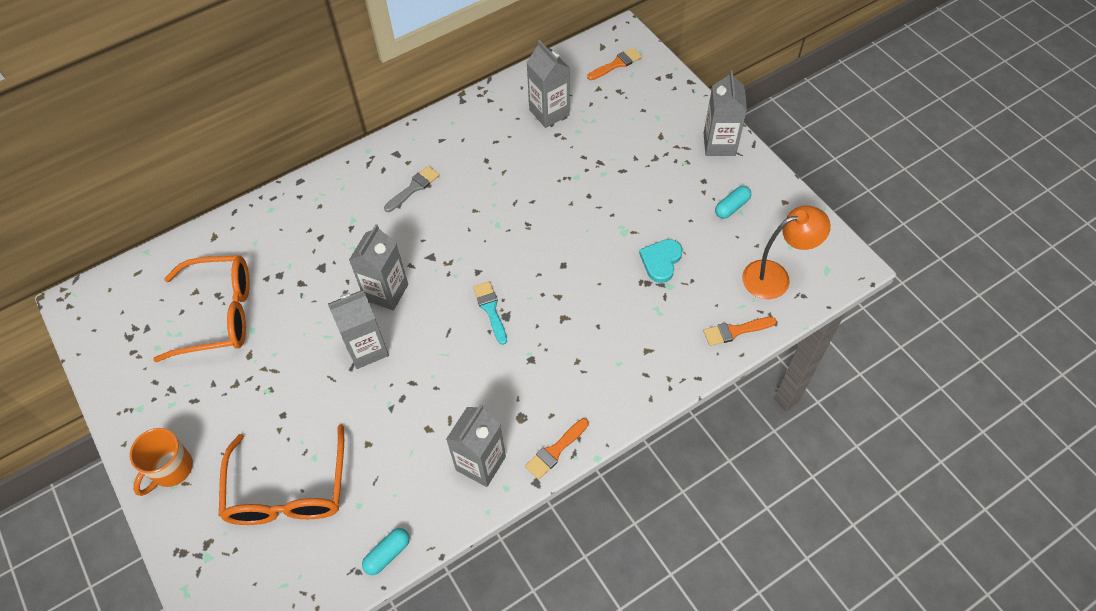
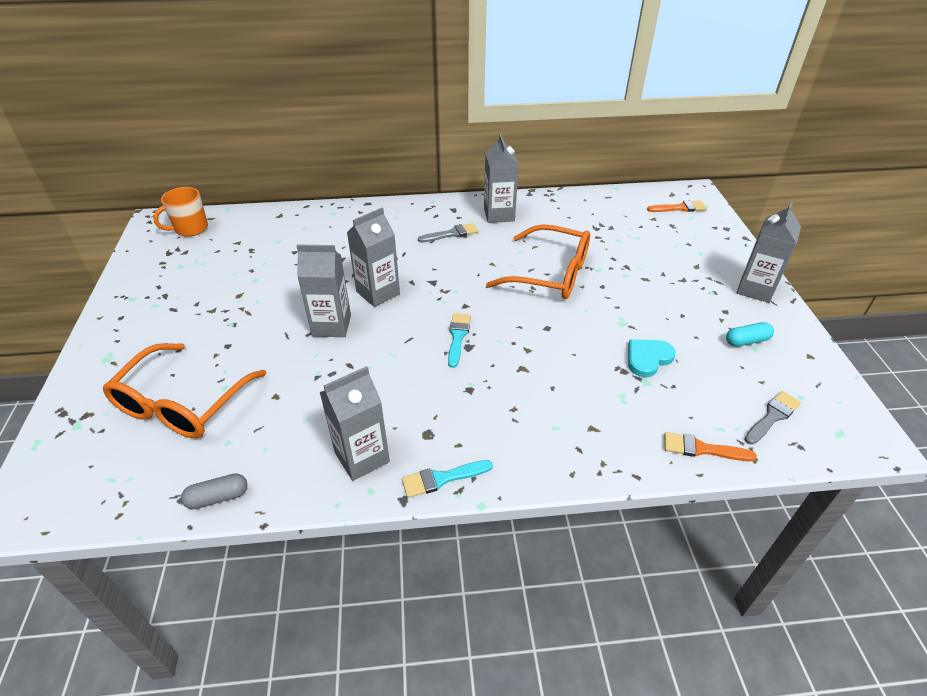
camera: 25 degrees right, 15 degrees down
(171, 469) = (113, 348): orange mug -> orange mug (190, 229)
(219, 314) = (241, 262): orange glasses -> orange glasses (551, 274)
(387, 554) = (218, 497): turquoise capsule -> grey capsule
(549, 112) = (599, 221): grey carton -> grey carton (499, 215)
(555, 451) = (442, 479): orange brush -> turquoise brush
(775, 276) = (772, 416): orange lamp -> grey brush

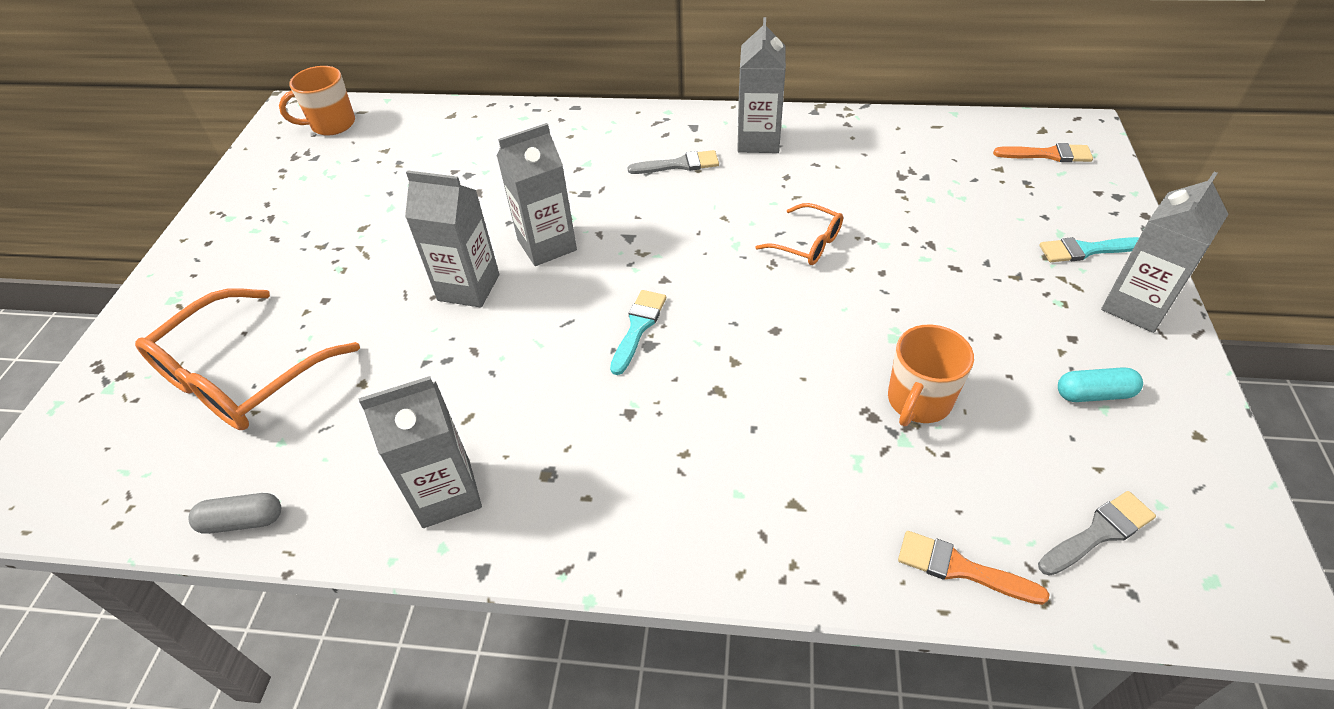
camera: 15 degrees right, 5 degrees up
(442, 479) = (546, 547): turquoise brush -> turquoise brush (1086, 250)
(551, 274) = (807, 243): orange glasses -> orange glasses, size x0.50
(648, 358) = (918, 401): turquoise heart -> orange mug

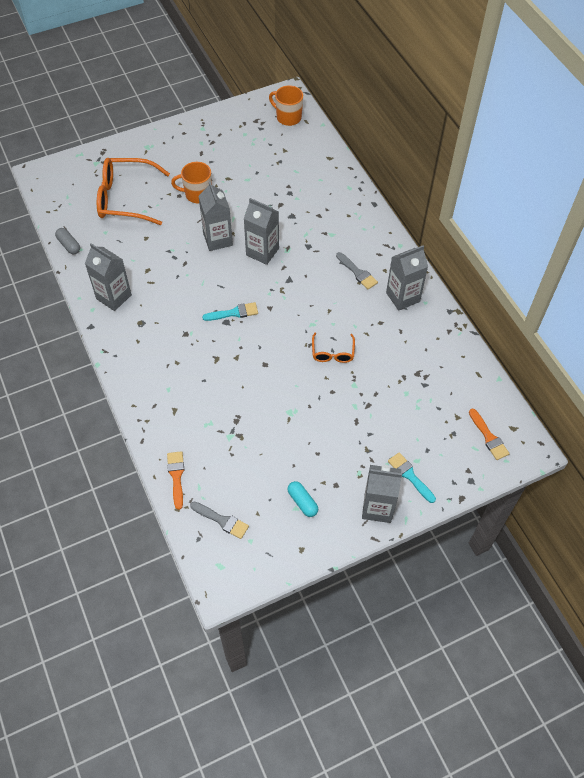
camera: 55 degrees right, 10 degrees up
(918, 401) = (255, 434): orange mug -> orange mug (197, 194)

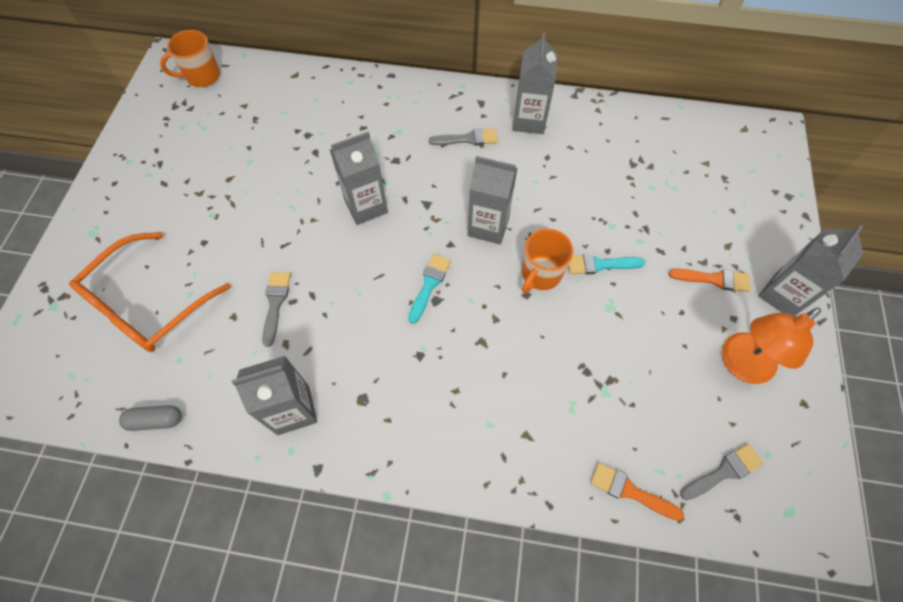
camera: 55 degrees left, 5 degrees up
(167, 250) = (275, 303): none -> grey brush
(197, 194) = (221, 222): orange mug -> orange mug (540, 274)
(217, 239) = (308, 240): grey carton -> grey carton (488, 226)
(302, 502) = (740, 365): turquoise capsule -> orange lamp
(332, 353) = (557, 221): orange glasses -> none
(410, 476) = (757, 243): turquoise brush -> turquoise brush (600, 265)
(489, 437) = (744, 153): orange brush -> orange brush (714, 279)

